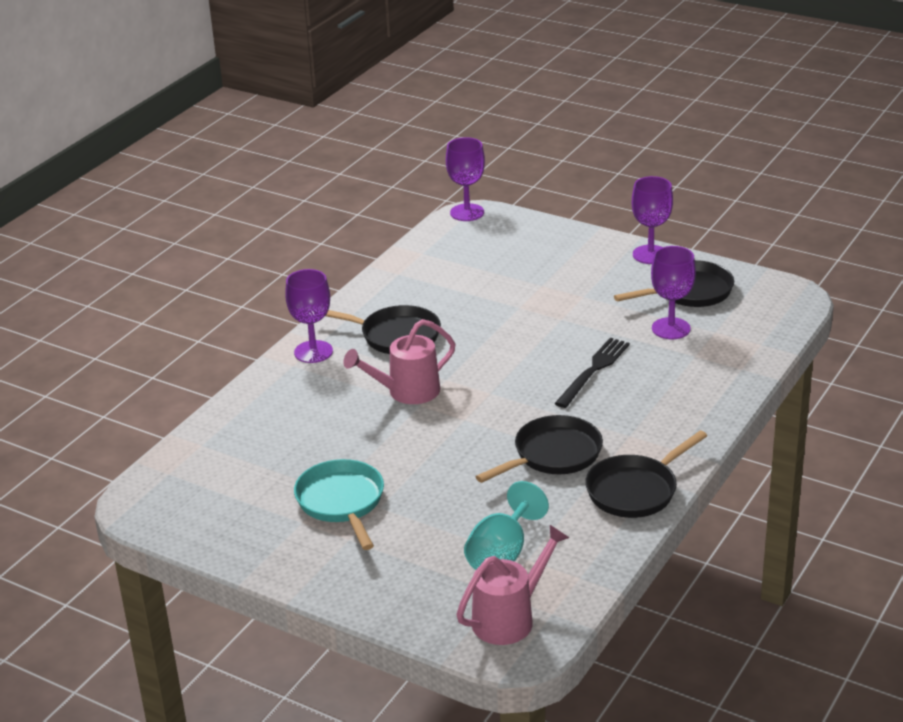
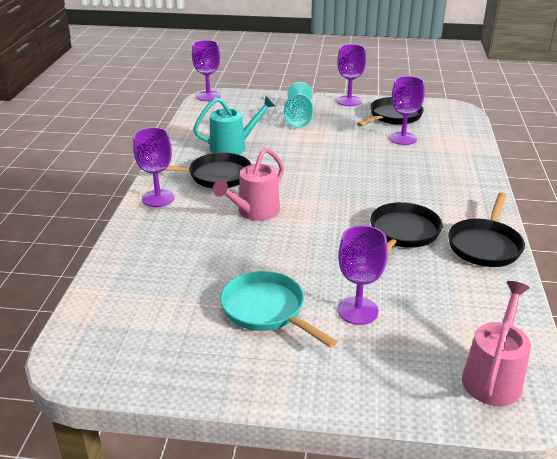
camera: 25 degrees left, 0 degrees up
(431, 525) = (357, 310): none -> purple goblet
(445, 299) = (233, 147): none -> turquoise watering can
(502, 554) = (435, 320): turquoise goblet -> turquoise goblet (298, 120)
(593, 371) = (377, 172): black fork -> none

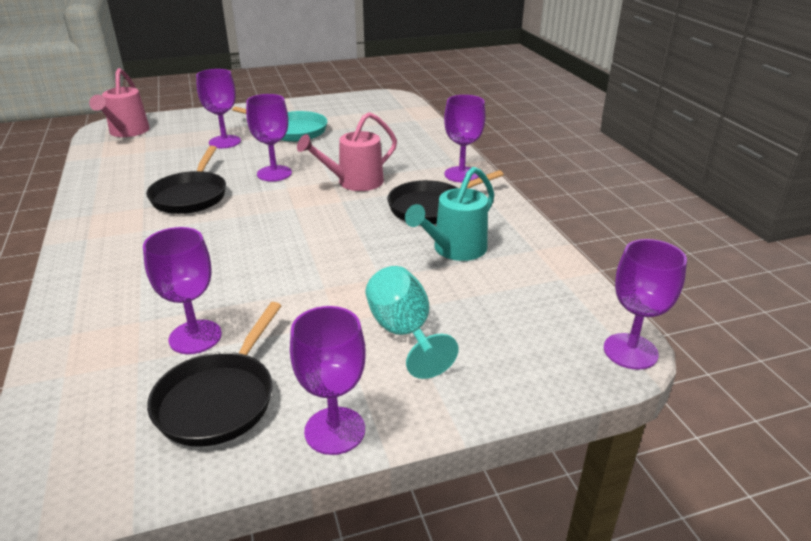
camera: 155 degrees right, 0 degrees up
(254, 212) = (354, 183): pink watering can -> pink watering can turned 135 degrees counterclockwise
(319, 242) = (274, 173): none -> purple goblet
(485, 245) = (102, 203): black pan -> none

